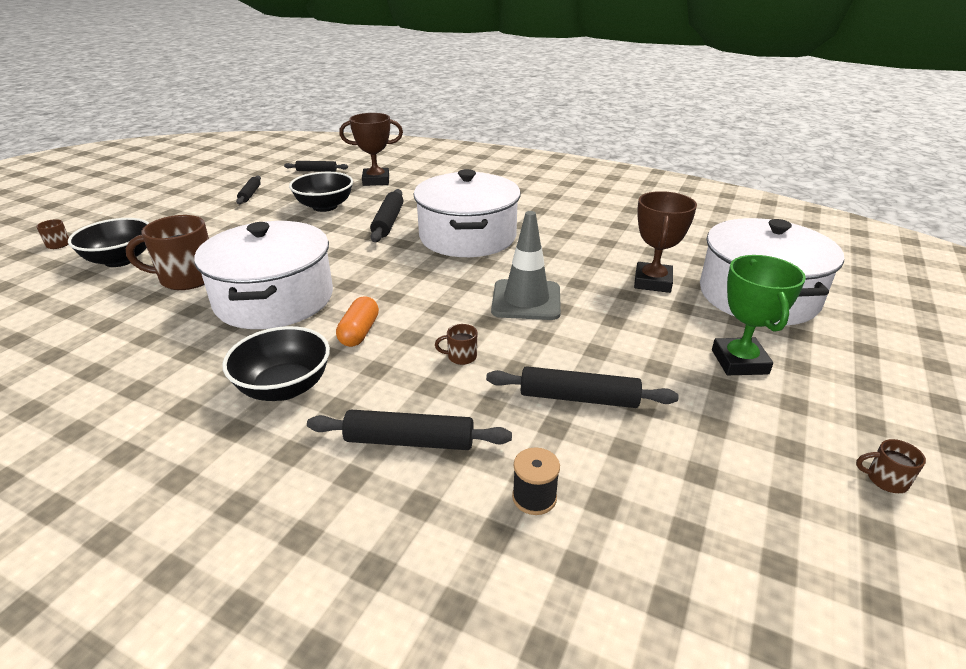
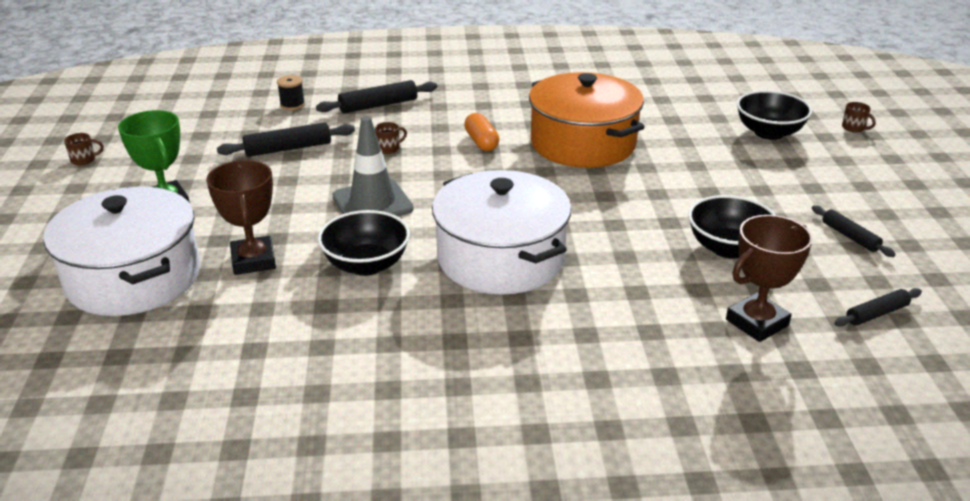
camera: 150 degrees right, 0 degrees up
(186, 278) = (682, 137): brown mug -> none
(274, 299) = (583, 143): white pot -> orange pot
(284, 387) = (483, 105): black bowl -> black bowl (366, 265)
(388, 222) = (617, 249): black rolling pin -> none

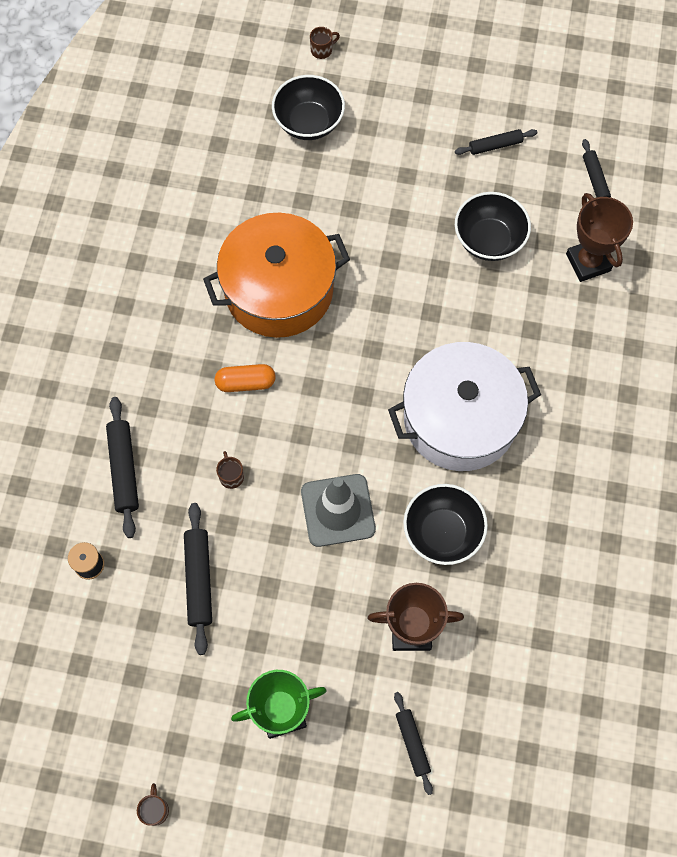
camera: 75 degrees left, 35 degrees up
(133, 277) = (412, 743): white pot -> black rolling pin

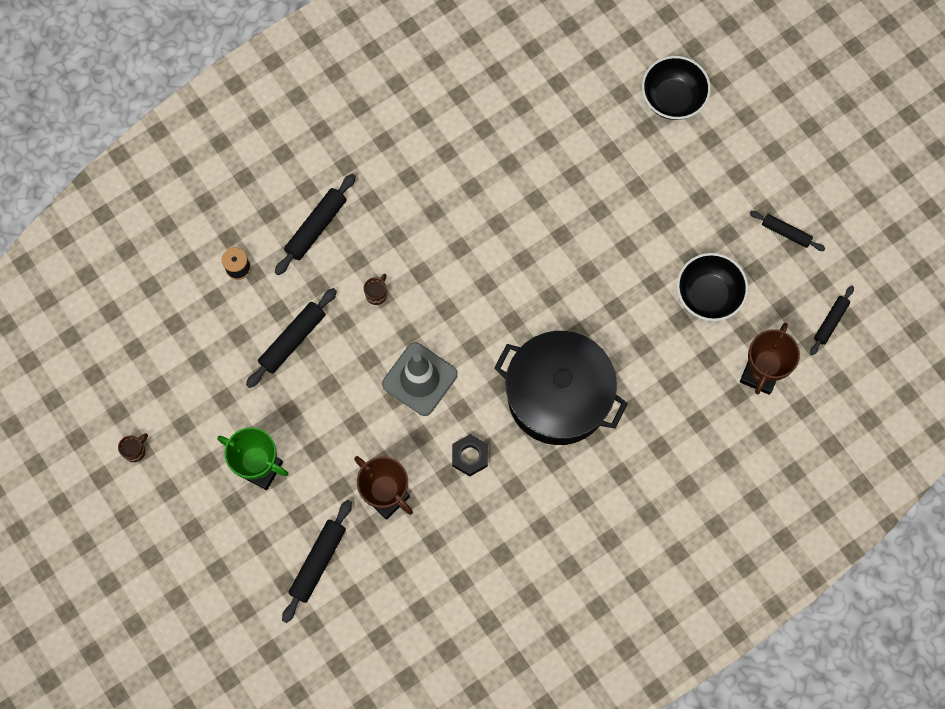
camera: 45 degrees right, 5 degrees up
(245, 383) = (446, 242): orange capsule -> none
(279, 290) = (531, 199): orange pot -> none
(322, 50) = (738, 53): brown mug -> none
(412, 743) = (318, 562): black rolling pin -> black rolling pin, size x1.55
(442, 532) = (470, 456): black bowl -> black nut
(460, 419) = (558, 396): white pot -> black pot

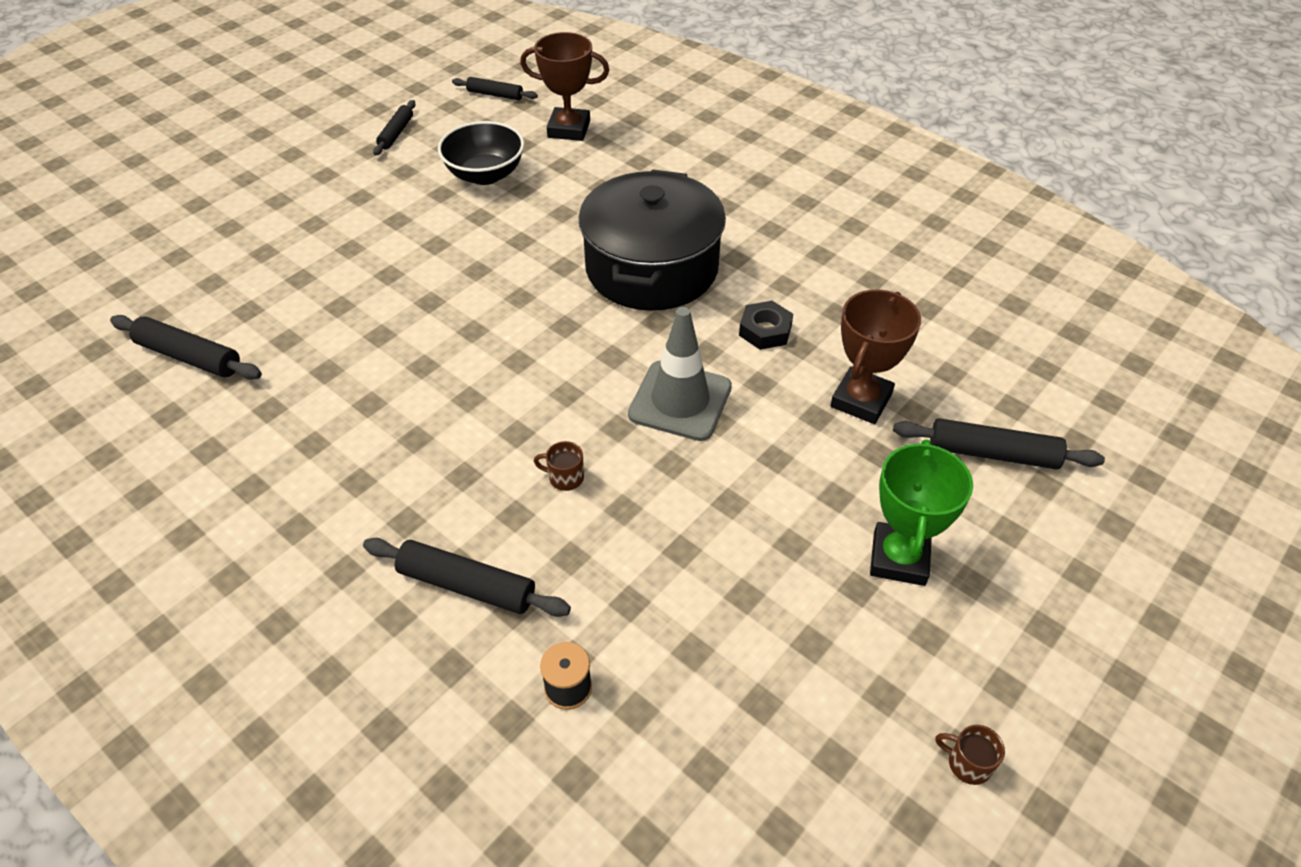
camera: 105 degrees left, 25 degrees down
(292, 340) = (674, 569): black rolling pin -> black rolling pin (189, 356)
(672, 98) = (220, 237): black bowl -> none

